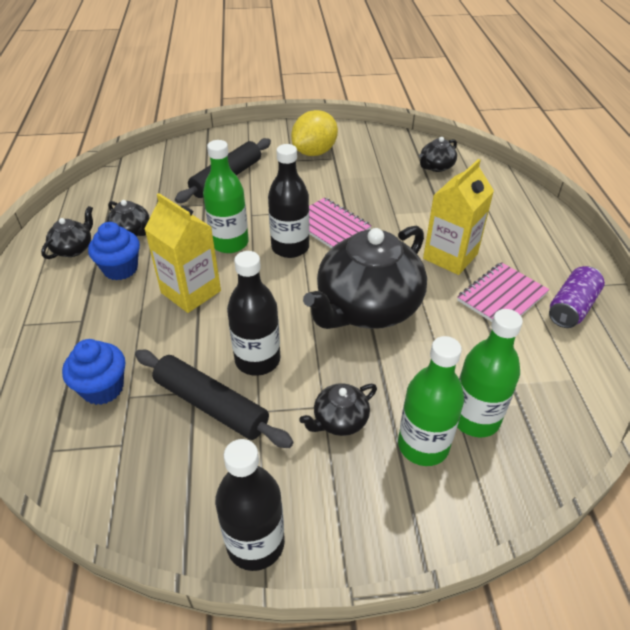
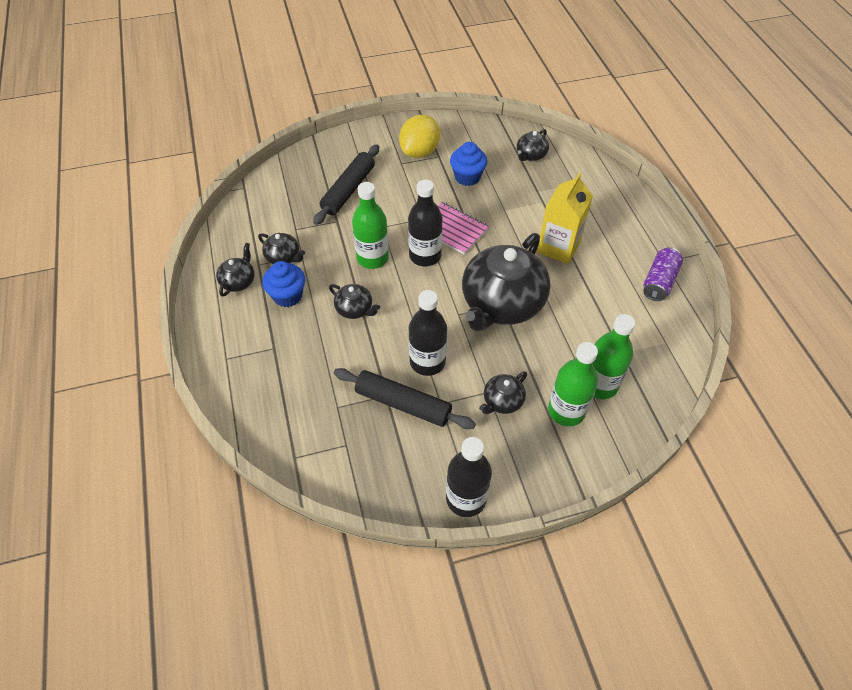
camera: 10 degrees left, 10 degrees up
(103, 388) = (314, 403): blue cupcake -> blue cupcake (467, 177)
(191, 292) = (355, 309): yellow carton -> black teapot
(502, 297) = (605, 280): pink notebook -> none

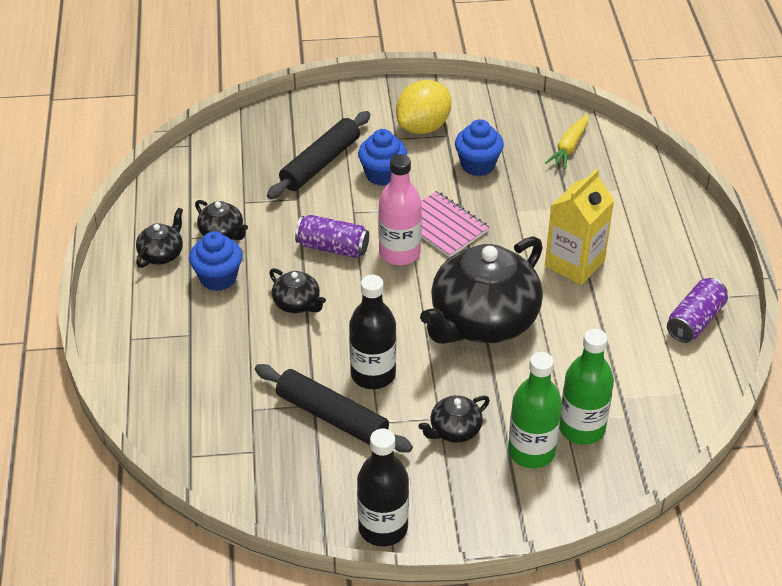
camera: 10 degrees right, 10 degrees down
(372, 258) = (332, 247): green bottle -> purple can
(398, 193) = (382, 175): none -> blue cupcake
(425, 256) = (399, 253): black bottle -> pink bottle
(530, 155) = (569, 147): black teapot -> yellow carrot

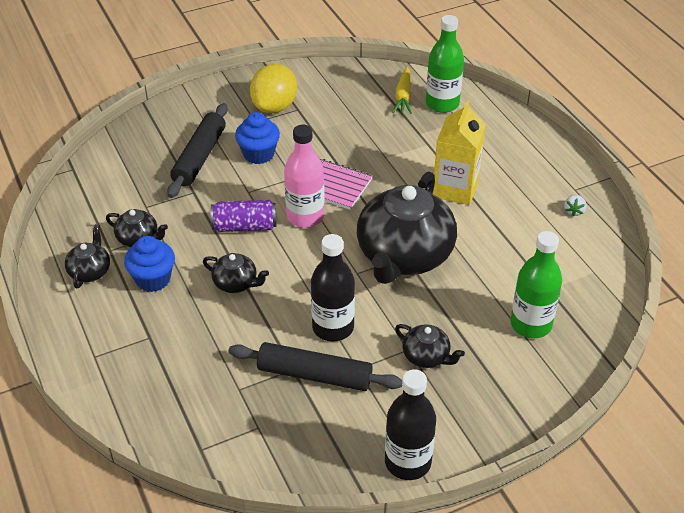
camera: 20 degrees left, 0 degrees up
(454, 430) = (426, 356): black teapot -> black teapot turned 90 degrees counterclockwise
(477, 165) = (336, 128): blue cupcake -> none
(531, 452) = (500, 356): green bottle -> green bottle (442, 104)
(695, 321) = (574, 211): purple can -> white strawberry

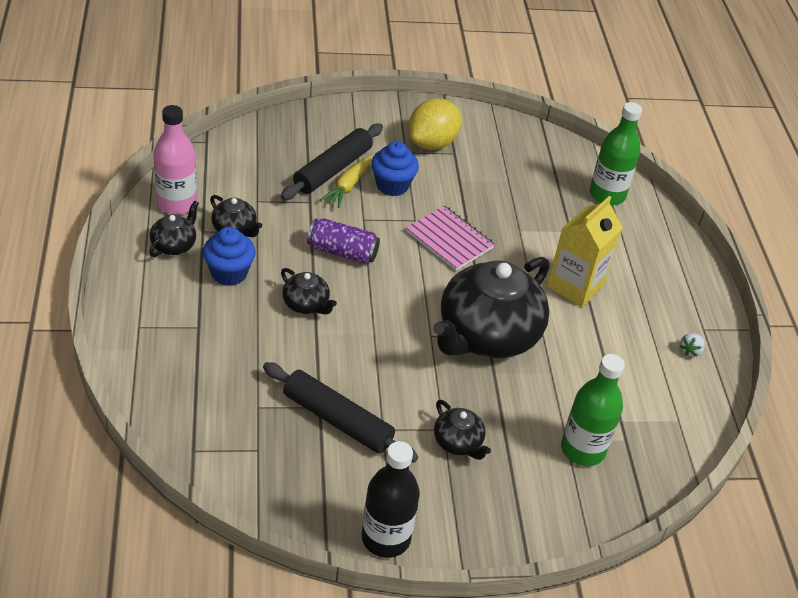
camera: 15 degrees right, 0 degrees up
(305, 216) = (407, 262): pink bottle -> pink bottle (176, 203)
(333, 327) = (379, 380): black bottle -> none
(403, 96) = (569, 175): yellow carrot -> yellow carrot (348, 186)

